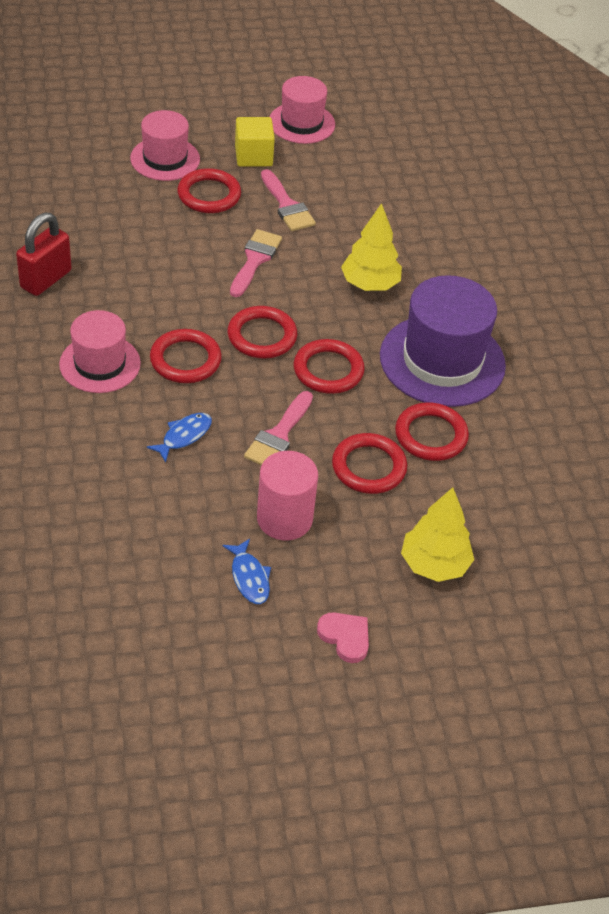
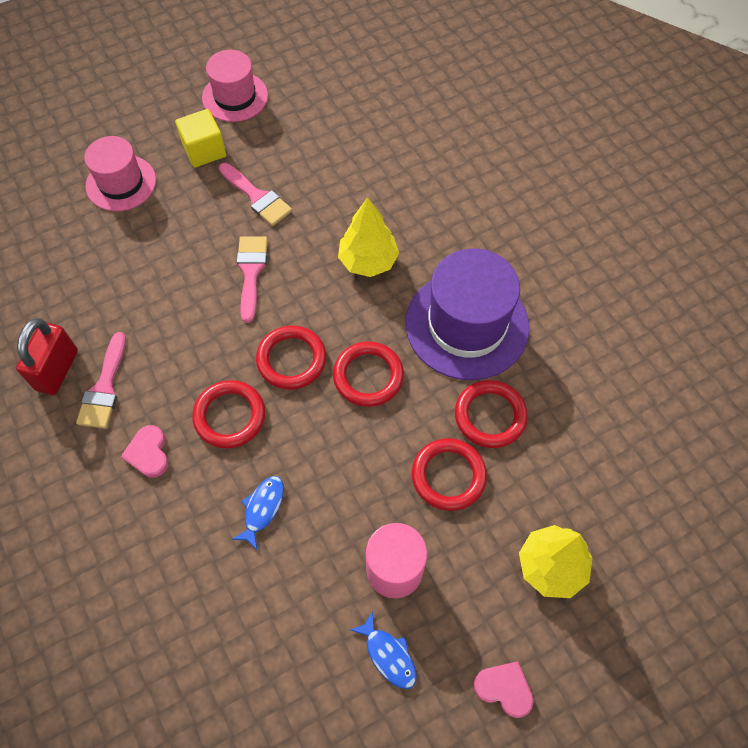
camera: 15 degrees left, 15 degrees up
(100, 364) = (148, 453): pink hat -> pink heart
(209, 195) = (179, 211): red ring -> none
(279, 435) = (351, 471): pink brush -> pink brush (104, 388)

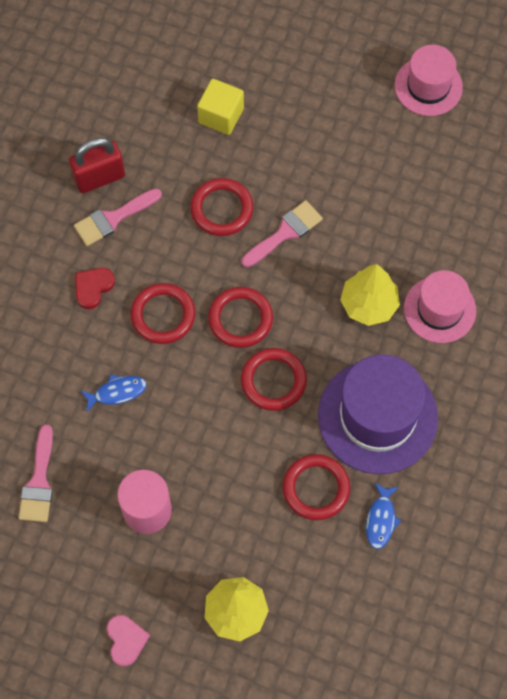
camera: 50 degrees right, 5 degrees up
(121, 183) = (276, 80): pink hat -> pink hat (439, 309)
(148, 453) = (93, 287): pink heart -> red heart
(204, 150) = (358, 109): yellow cube -> yellow cube (221, 115)
(257, 197) = (352, 182): pink brush -> pink brush (39, 481)
(388, 655) = (88, 550): blue fish -> blue fish (381, 520)
(448, 476) = (244, 494): red ring -> red ring (222, 209)

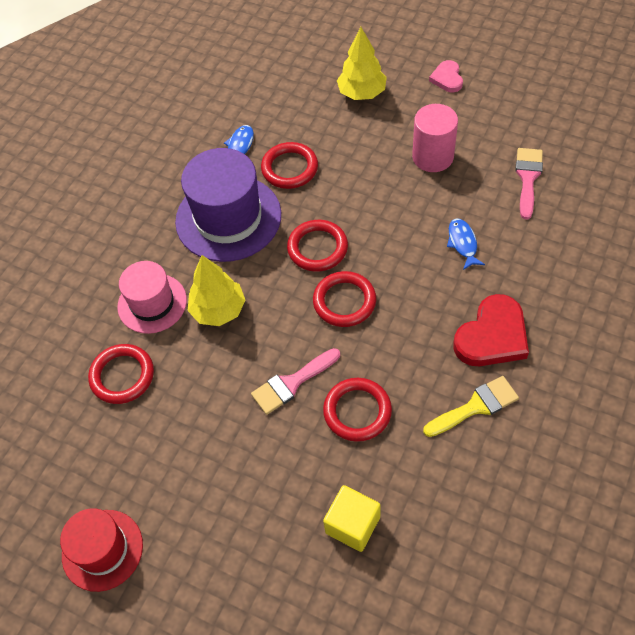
camera: 170 degrees left, 10 degrees down
(93, 287) = (492, 336): red heart -> red heart, size x1.78
(99, 178) = (494, 454): red padlock -> none
(113, 218) = (475, 406): pink brush -> yellow brush
(117, 392) = (463, 243): blue fish -> blue fish turned 90 degrees clockwise
(163, 315) = (420, 307): red ring -> red ring (122, 376)
(428, 86) = (102, 550): pink hat -> red hat

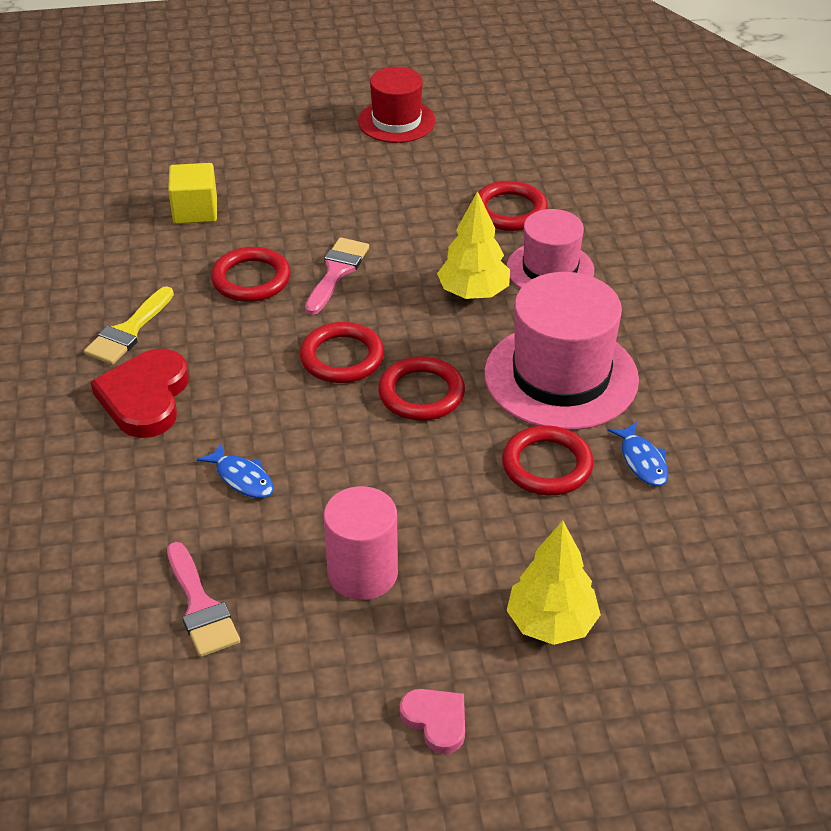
camera: 140 degrees right, 15 degrees down
(228, 218) = (561, 376): purple hat -> pink hat

